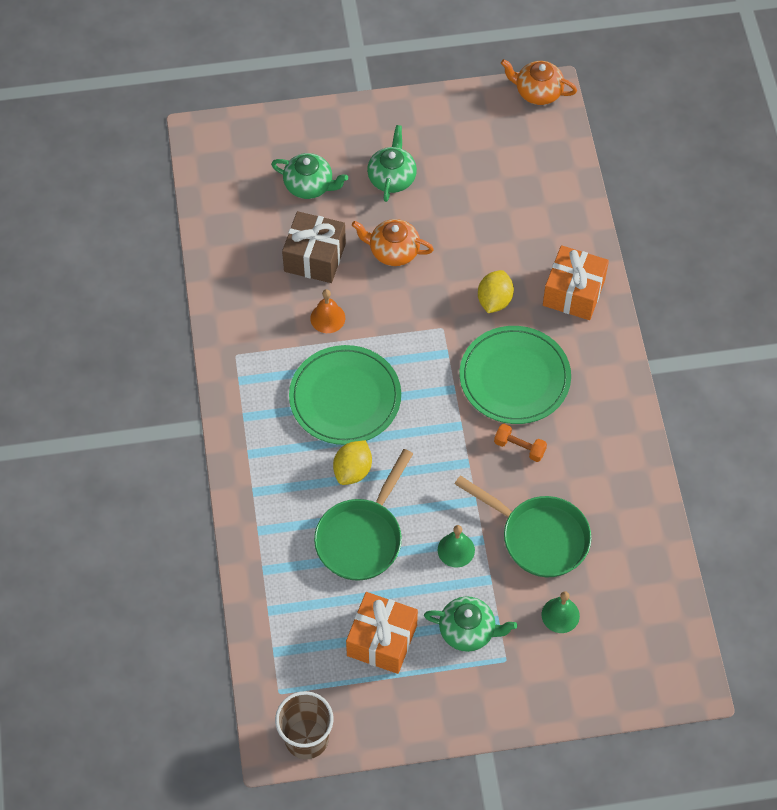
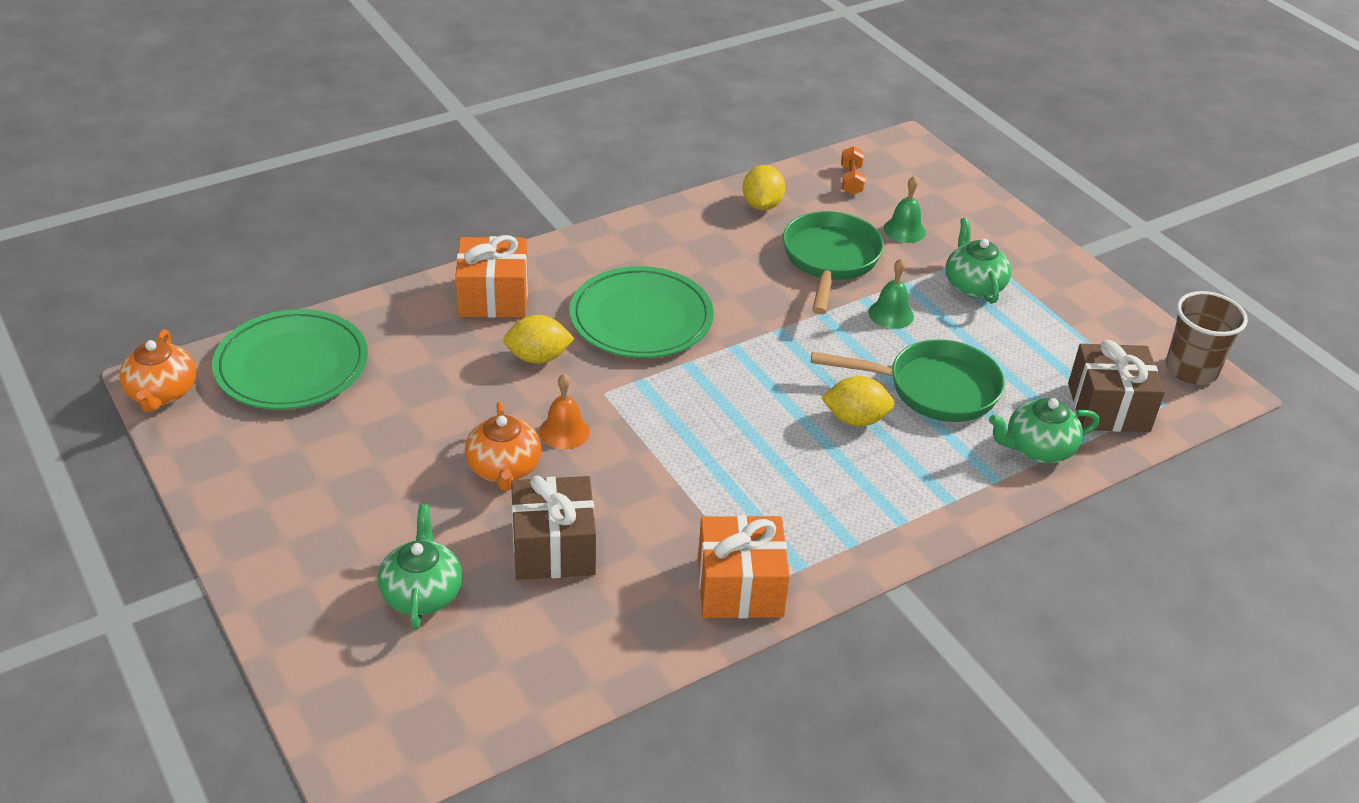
camera: 115 degrees left, 20 degrees down
(293, 649) = (1108, 407): none -> brown gift
(327, 318) = (648, 505): orange bell -> orange bell (564, 431)
(345, 398) = (760, 454): green plate -> green plate (292, 365)
(382, 640) = (1038, 343): orange gift -> orange gift (740, 587)
(392, 177) = (372, 503): green teapot -> green teapot (1037, 448)
(519, 447) = (731, 295): orange dumbbell -> orange dumbbell (851, 180)
(632, 518) = (762, 205): none -> yellow lemon

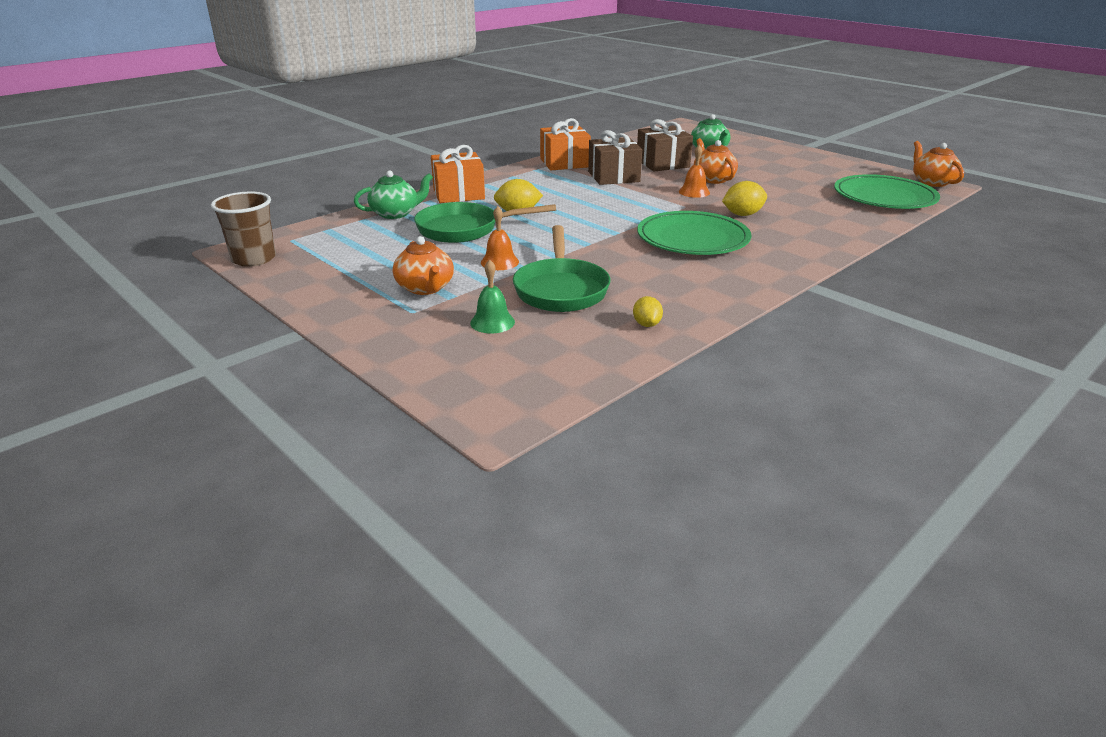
camera: 170 degrees right, 10 degrees down
(493, 297) = (810, 237): orange gift -> orange gift (458, 194)
(762, 205) = (646, 324): yellow lemon -> yellow lemon, size x0.64
(851, 180) = (559, 363): orange dumbbell -> none
(891, 314) = (499, 262): green bell -> orange bell
(973, 285) = (425, 288): green teapot -> orange teapot
(1108, 407) = (336, 234): brown gift -> brown gift (613, 176)

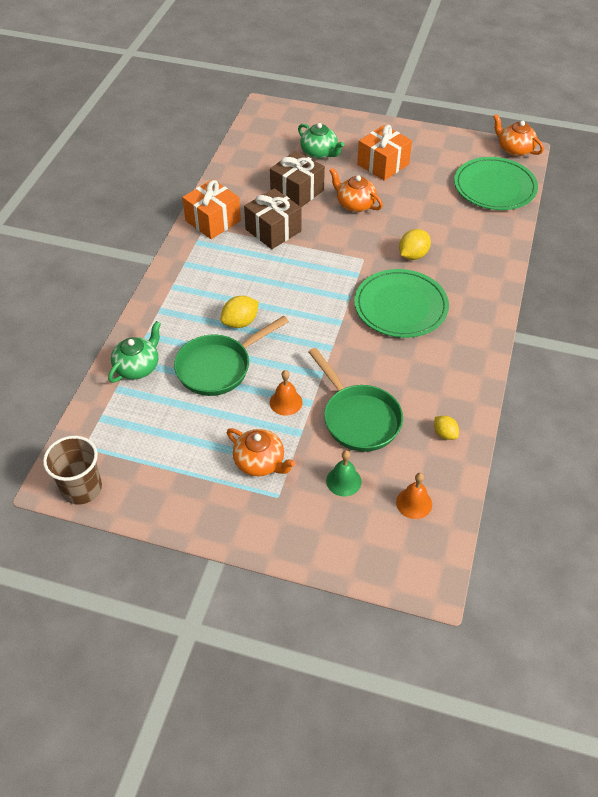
camera: 30 degrees left, 20 degrees up
(458, 194) = (164, 312): orange gift -> orange gift (383, 164)
(694, 192) = (354, 232): orange bell -> orange bell (414, 503)

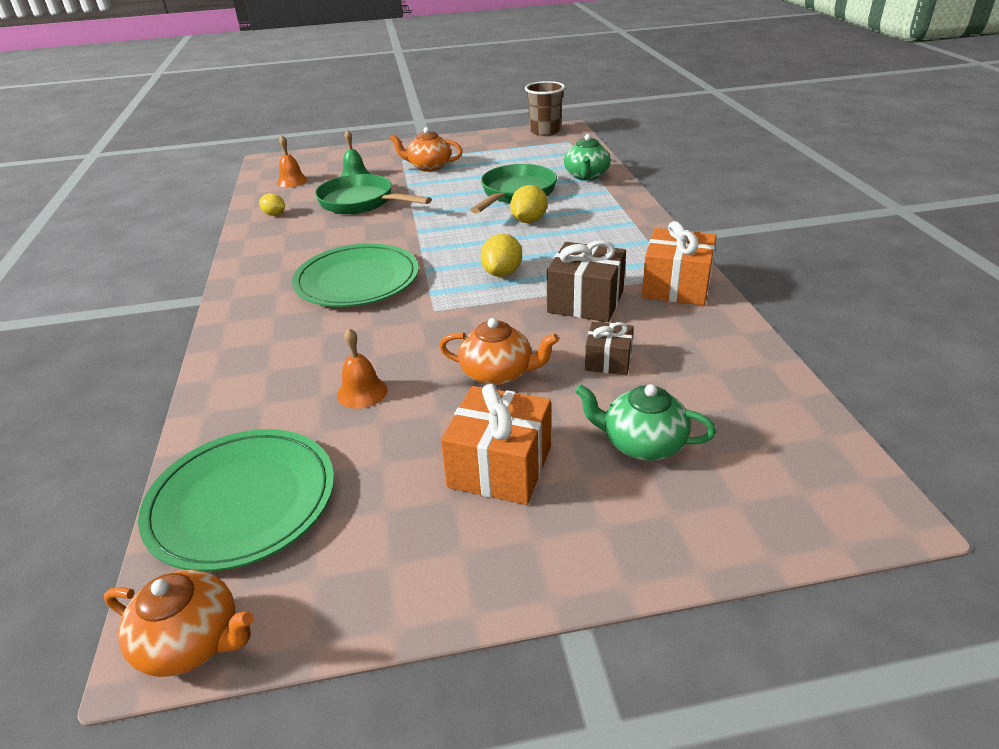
camera: 155 degrees right, 15 degrees down
(286, 402) = (434, 193): orange bell -> orange bell (362, 392)
(297, 191) = (608, 361): brown gift -> brown gift, size x0.59
(413, 255) = (365, 335): yellow lemon -> yellow lemon (502, 273)

